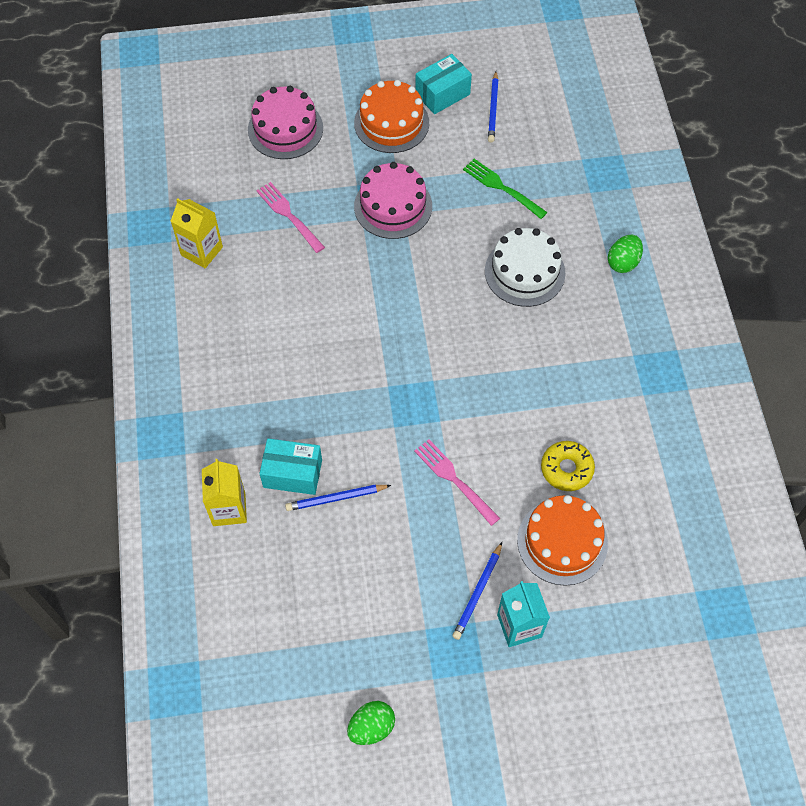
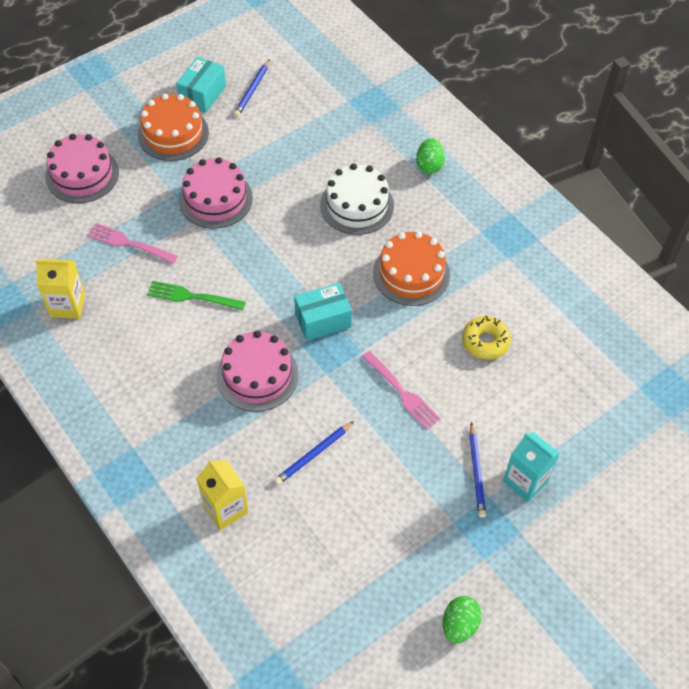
camera: 30 degrees left, 5 degrees down
(292, 473) = (263, 452): turquoise box -> turquoise box (323, 320)
(330, 397) = (257, 375): none -> pink cake
(454, 479) = (402, 392): pink fork -> pink fork turned 150 degrees counterclockwise
(493, 109) = (252, 90): blue pencil -> blue pencil turned 45 degrees clockwise
(502, 187) = (297, 148): green fork -> green fork (192, 296)
(562, 542) = (517, 399): orange cake -> orange cake (411, 273)

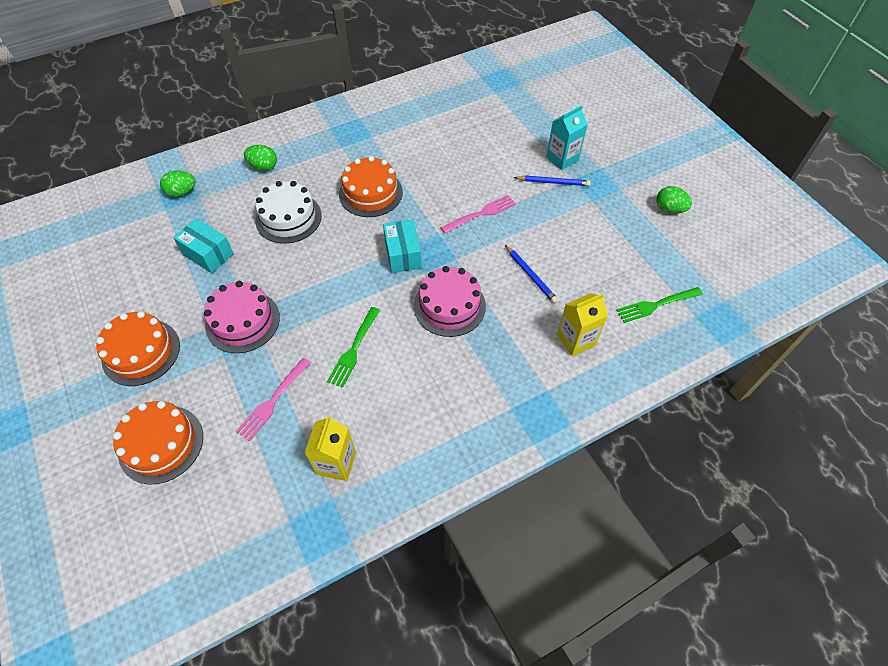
camera: 80 degrees left, 0 degrees up
(82, 174) = (161, 444): pink cake -> orange cake
(202, 94) = (99, 322): turquoise box -> turquoise box (208, 254)
(252, 90) = (115, 279): blue pencil -> none
(288, 602) = (656, 305): none -> green fork
(374, 107) = (182, 192): none -> green egg
(485, 342) = (444, 161): yellow donut -> none

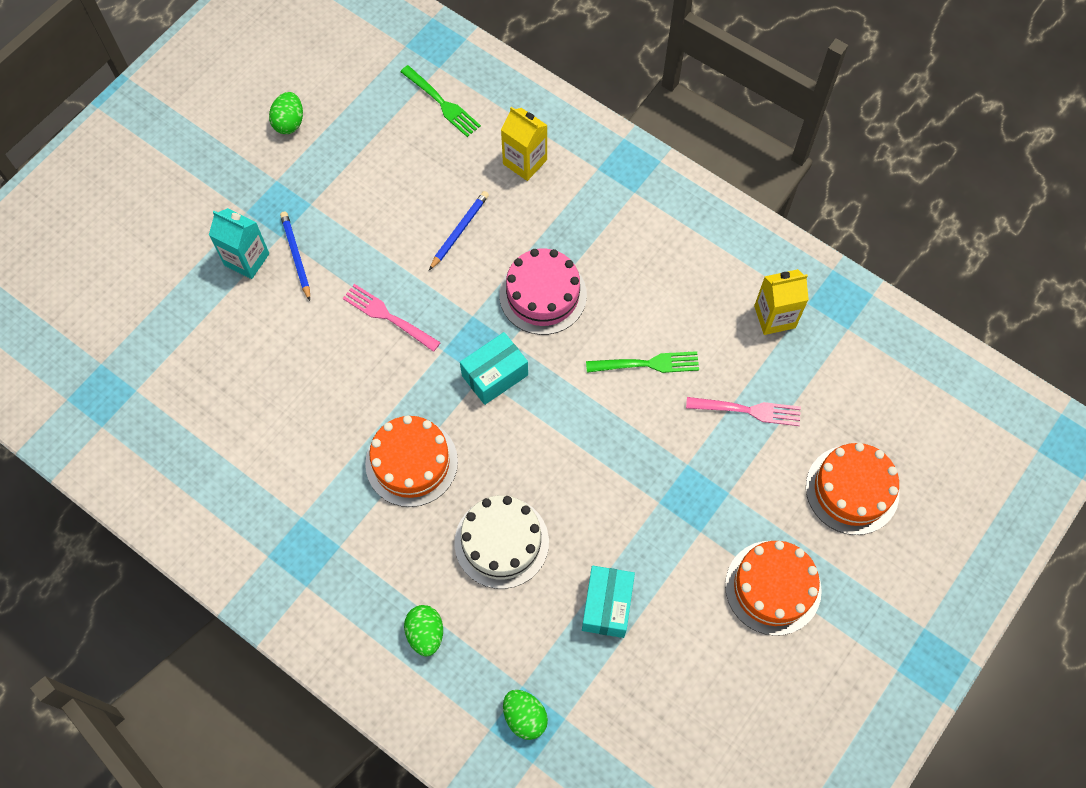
camera: 115 degrees left, 10 degrees up
(243, 321) = (676, 501): pink cake -> none

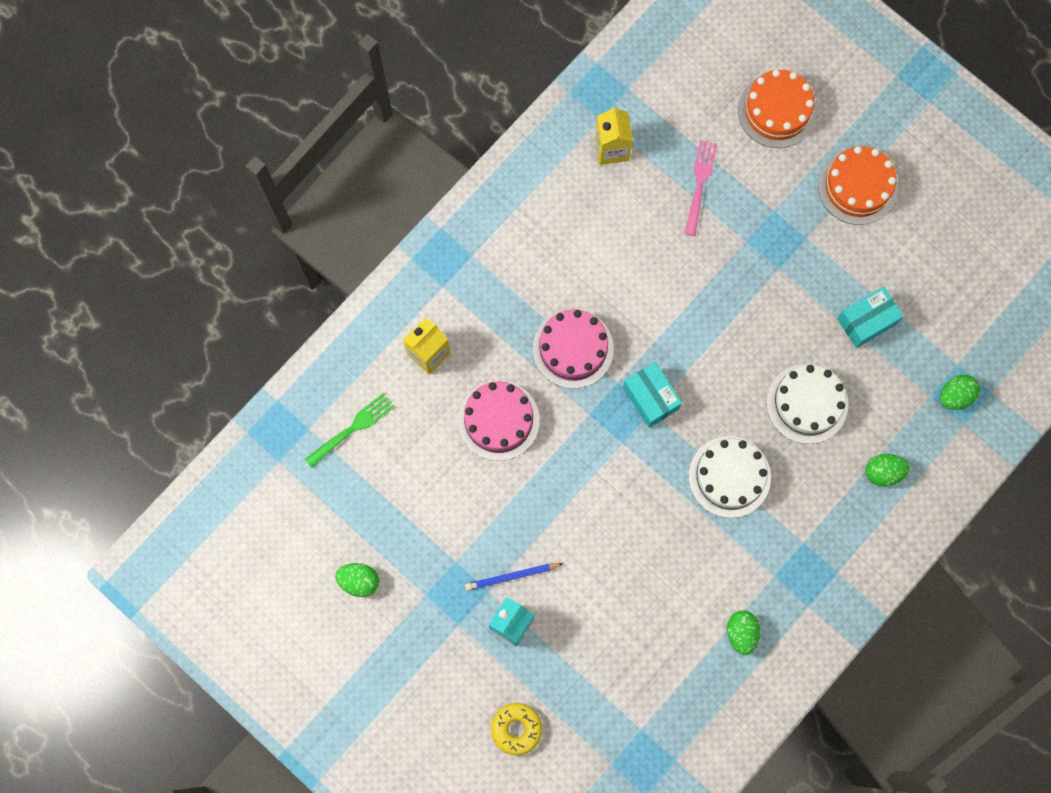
camera: 85 degrees left, 10 degrees up
(140, 272) = (516, 729): none -> yellow donut
(237, 485) = (741, 633): none -> green egg
(388, 316) = (584, 491): pink fork -> none
(411, 462) = (729, 477): orange cake -> white cake
(459, 231) = (498, 420): blue pencil -> pink cake
(607, 606) = (866, 321): turquoise box -> turquoise box turned 45 degrees counterclockwise
(647, 364) = (649, 263): green fork -> none

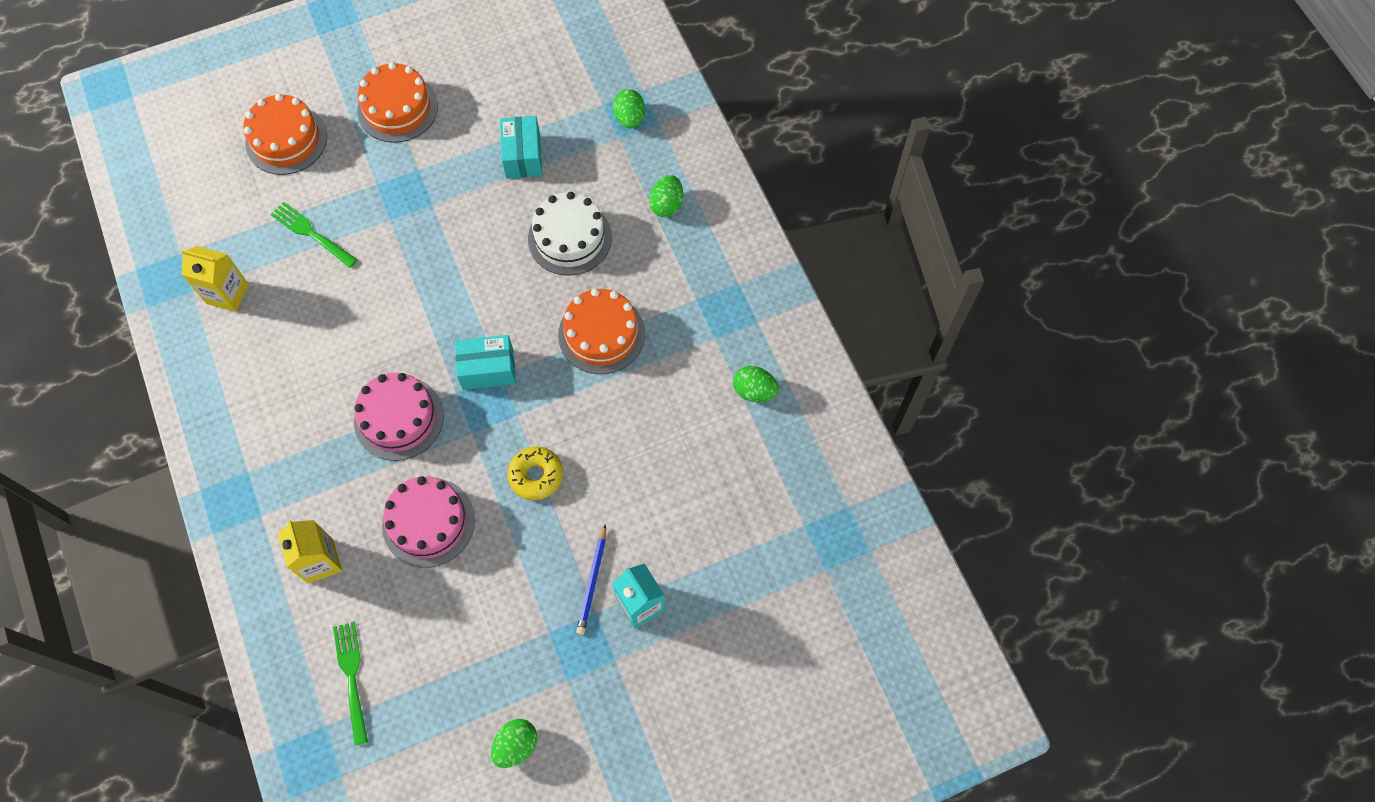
camera: 65 degrees left, 10 degrees down
(516, 729) = (749, 648): yellow donut -> yellow donut (536, 475)
(700, 184) = (311, 233): pink fork -> green fork
(729, 477) = (601, 334): white cake -> orange cake

